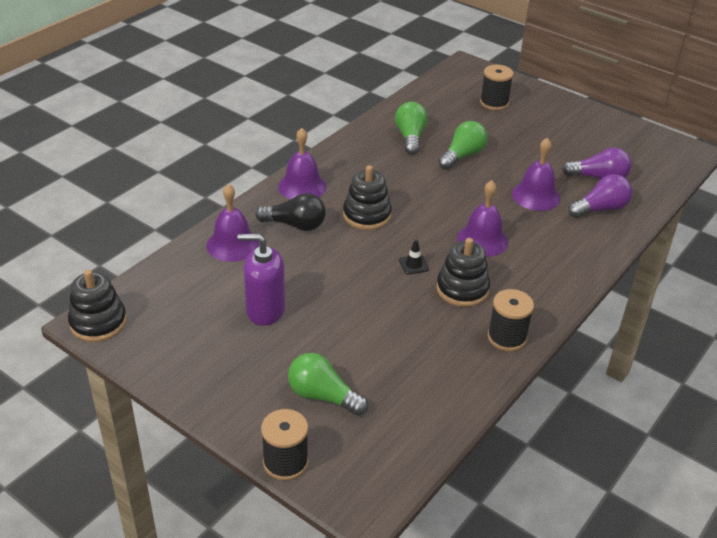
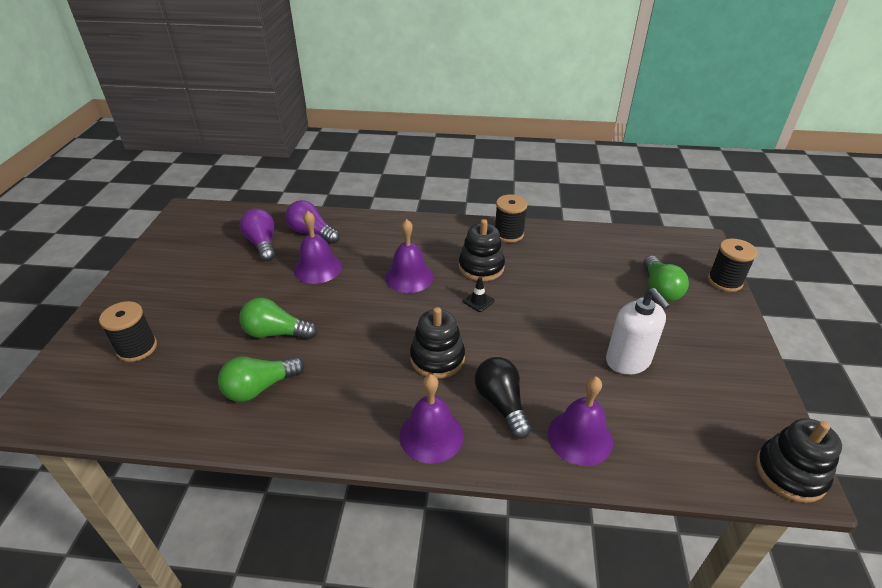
camera: 120 degrees left, 0 degrees up
(265, 310) = (628, 361): purple soap dispenser -> white soap dispenser

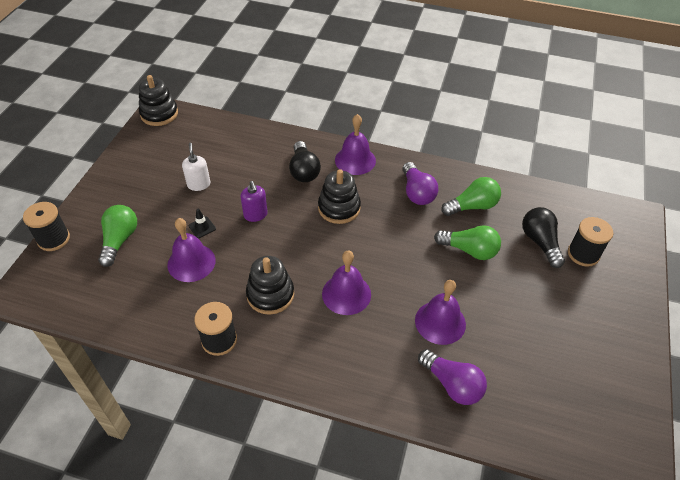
camera: 170 degrees left, 10 degrees up
(185, 354) = (540, 242): none -> black light bulb
(262, 244) = (509, 373): purple light bulb -> purple light bulb (417, 192)
(478, 301) = (288, 254): black traffic cone -> black traffic cone (202, 227)
(535, 335) = (255, 215): none -> purple soap dispenser
(580, 437) = (264, 146): purple bell -> purple bell (191, 262)
(628, 361) = (199, 184): white soap dispenser -> white soap dispenser, size x0.65

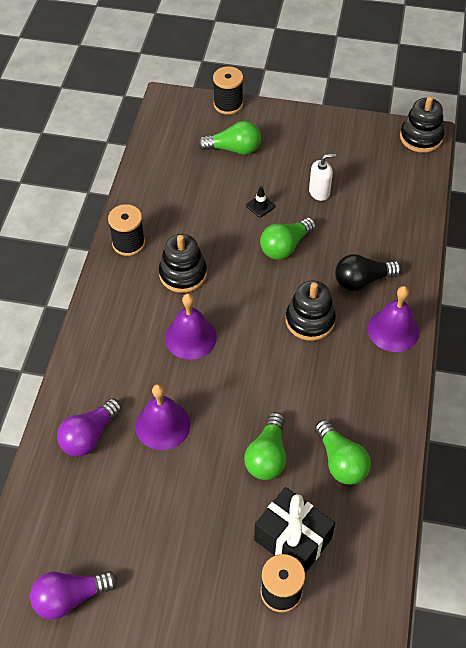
camera: 85 degrees right, 5 degrees up
(191, 262) = (214, 206): purple bell -> none
(255, 215) = (285, 246): purple soap dispenser -> green light bulb
(417, 192) = (352, 399): purple light bulb -> purple light bulb (70, 598)
(540, 242) = (292, 539): black light bulb -> black gift

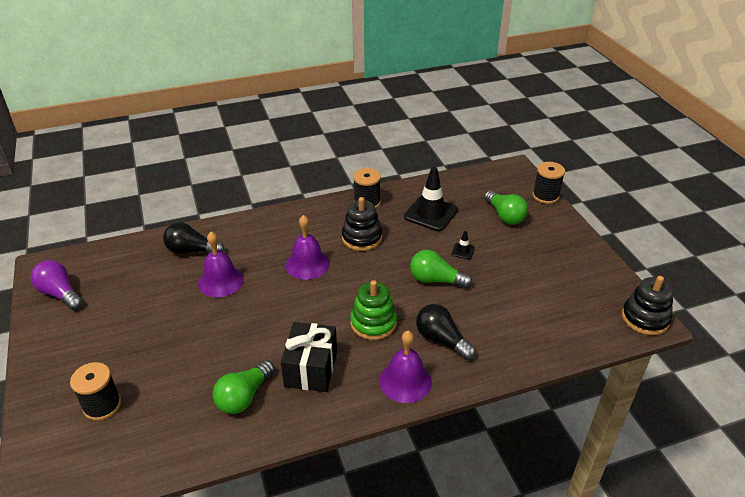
camera: 60 degrees right, 15 degrees down
(89, 436) = (192, 251): purple light bulb -> black light bulb
(187, 201) = (431, 213): none -> black traffic cone
(267, 456) = (224, 348): green light bulb -> none
(292, 539) = (154, 394): black gift -> black gift (311, 368)
(310, 320) = (373, 323): black stacking toy -> green stacking toy
(319, 192) = (511, 278): white soap dispenser -> none

